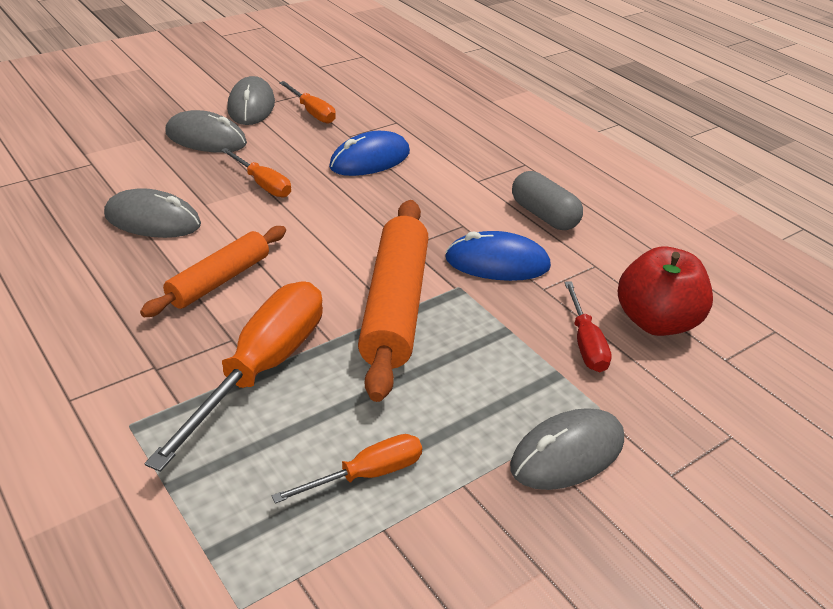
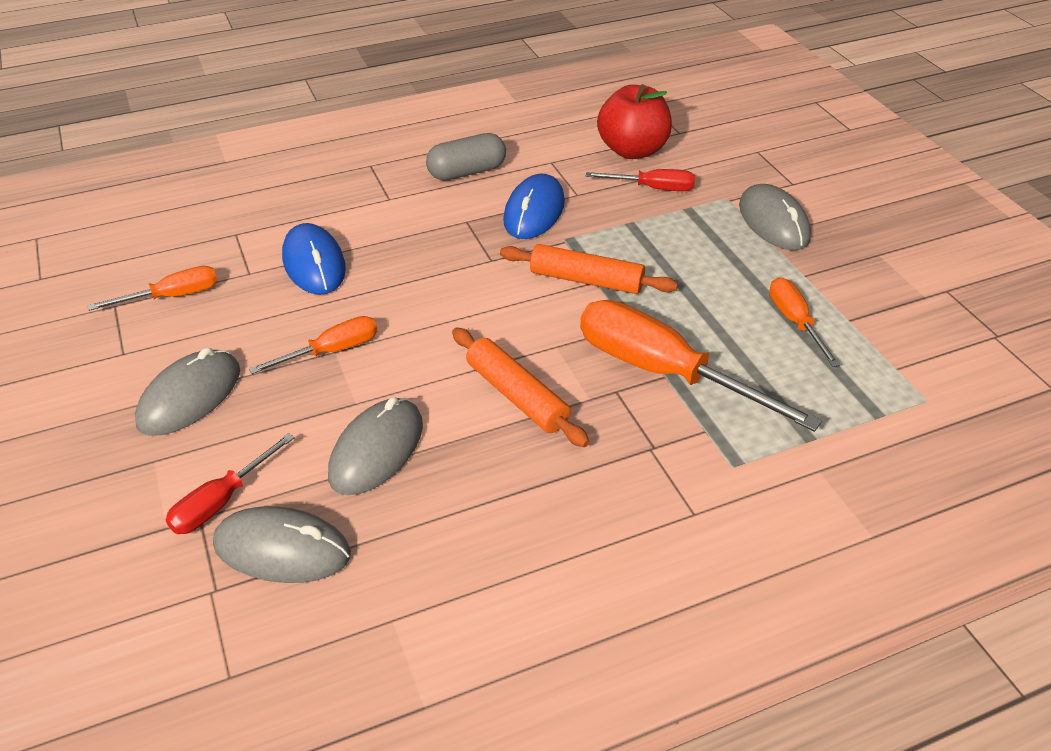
camera: 75 degrees left, 5 degrees up
(105, 168) = (222, 501): none -> red screwdriver
(251, 106) = (120, 349): grey mouse -> grey mouse (282, 549)
(394, 306) = (586, 280): orange rolling pin -> orange rolling pin, size x0.62

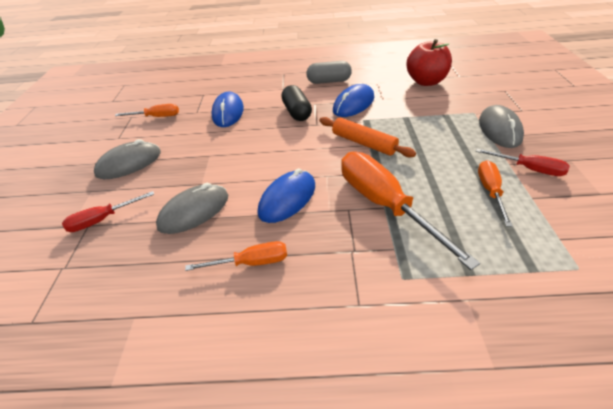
camera: 25 degrees right, 0 degrees up
(282, 549) = (110, 254): grey mouse -> none
(331, 351) = (207, 155): orange screwdriver -> orange screwdriver (251, 262)
(444, 242) = (297, 112): none -> black capsule
(516, 396) = (287, 199): orange rolling pin -> blue mouse
(653, 188) = (428, 101): red screwdriver -> red screwdriver (528, 169)

